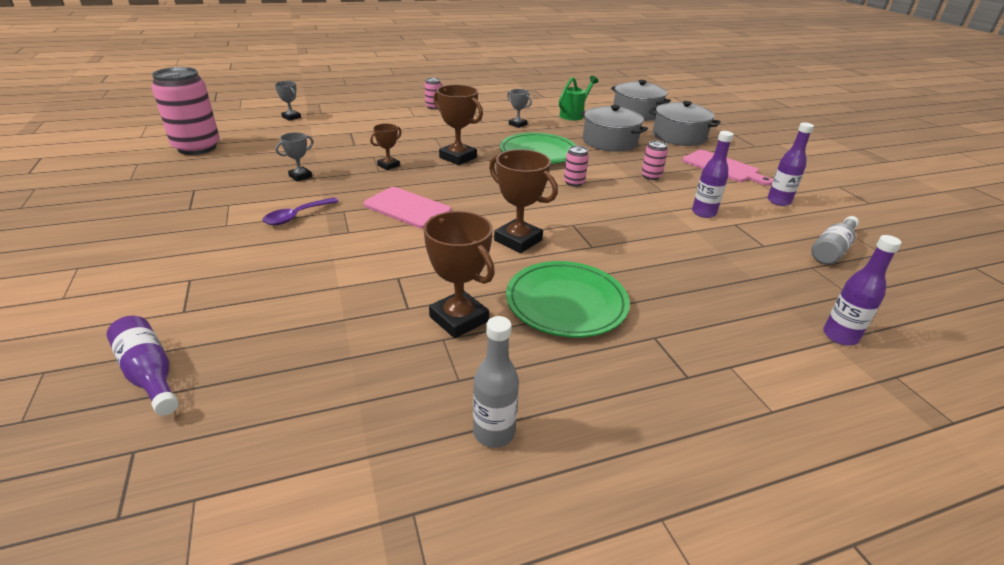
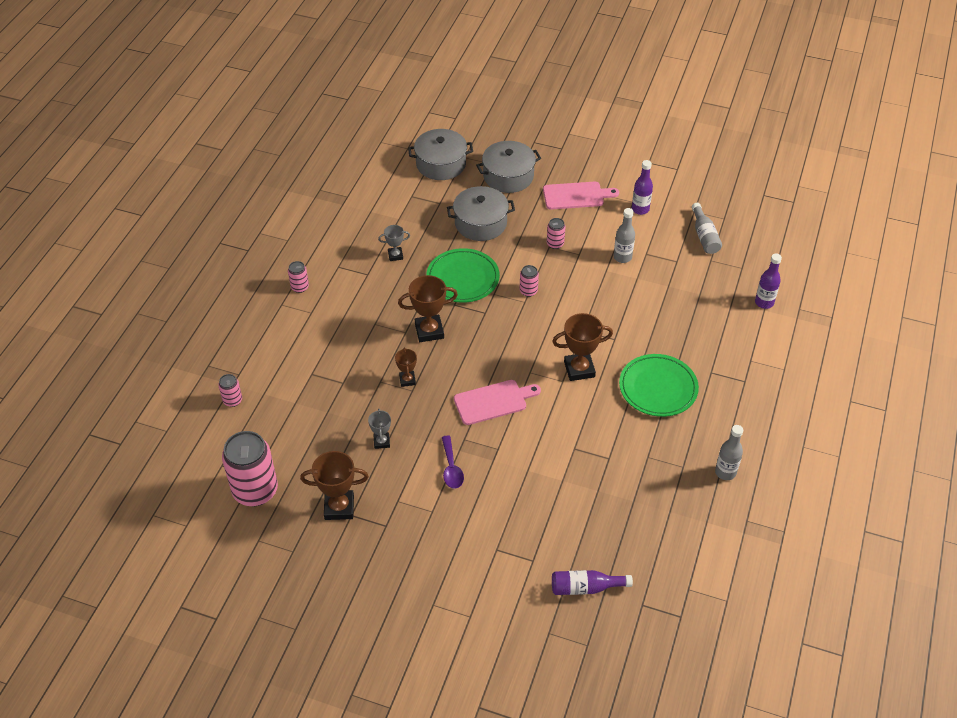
camera: 50 degrees left, 15 degrees up
(291, 117) = (232, 400): grey trophy -> pink can
(459, 319) = (636, 441): brown trophy -> brown trophy (339, 507)
(574, 115) = (408, 206): green watering can -> none
(703, 213) = (622, 257): purple bottle -> grey bottle

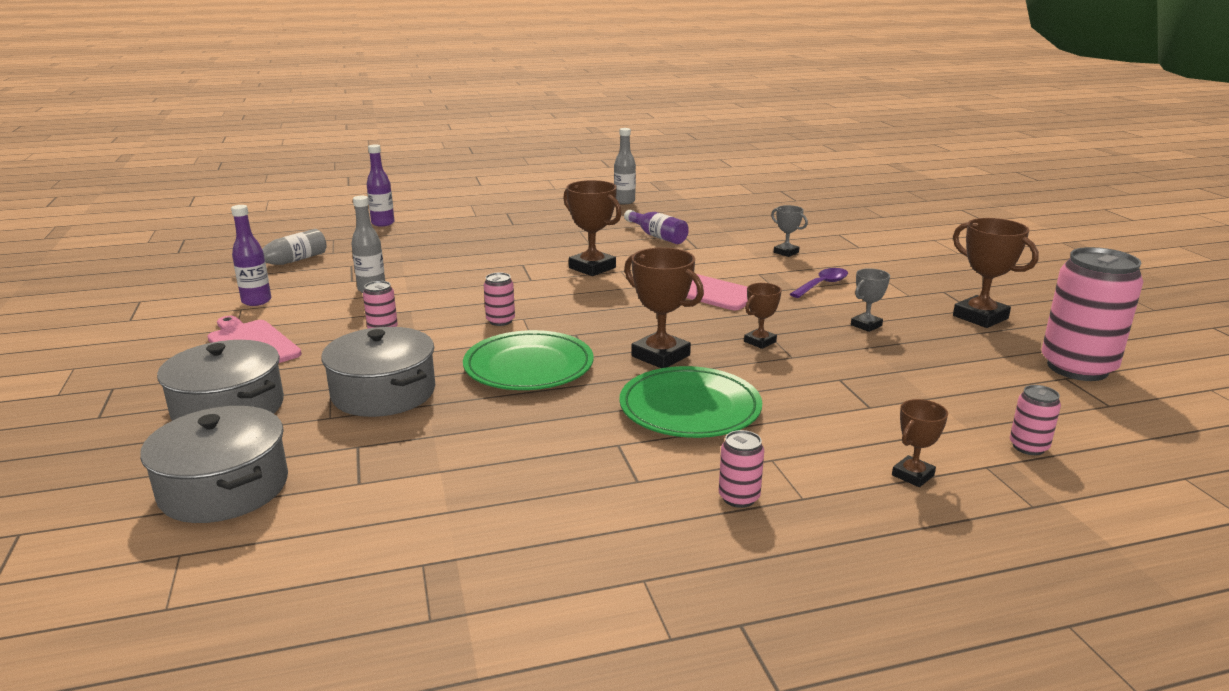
camera: 125 degrees left, 25 degrees down
(258, 346) = (913, 475): none -> brown trophy
(395, 255) = (542, 436): grey trophy -> grey trophy (786, 252)
(585, 588) = (821, 215): purple bottle -> purple bottle (657, 236)
(658, 388) = (565, 236): green plate -> green plate (690, 408)

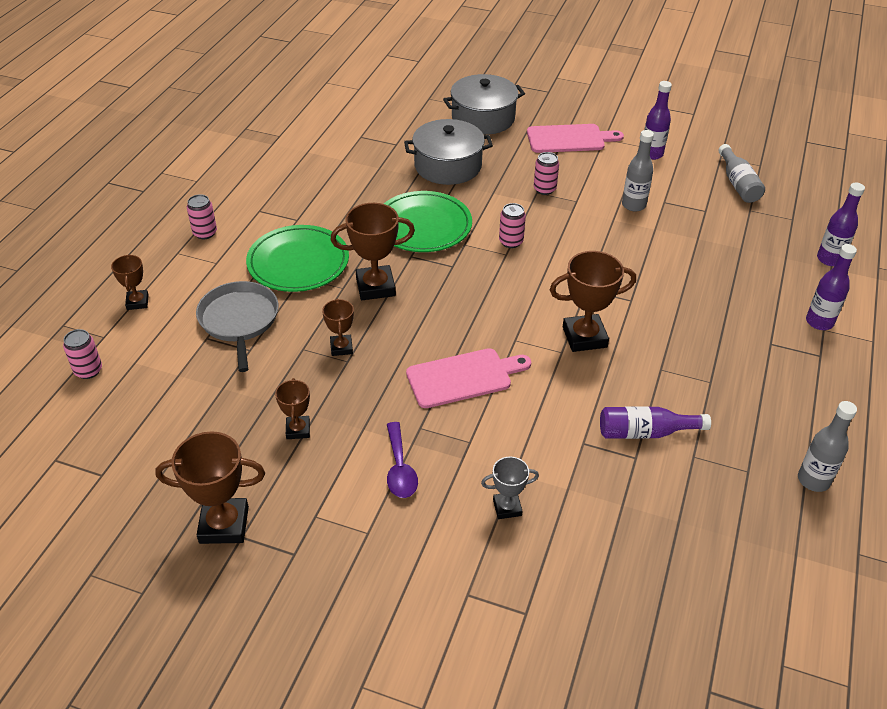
camera: 125 degrees right, 20 degrees up
(224, 488) = (399, 105): grey pot -> none
(469, 217) = (819, 322): none -> purple bottle
(820, 401) = (239, 320): none -> grey pan
(866, 325) = (298, 430): grey trophy -> brown trophy
(1077, 368) = (98, 498): pink can -> none

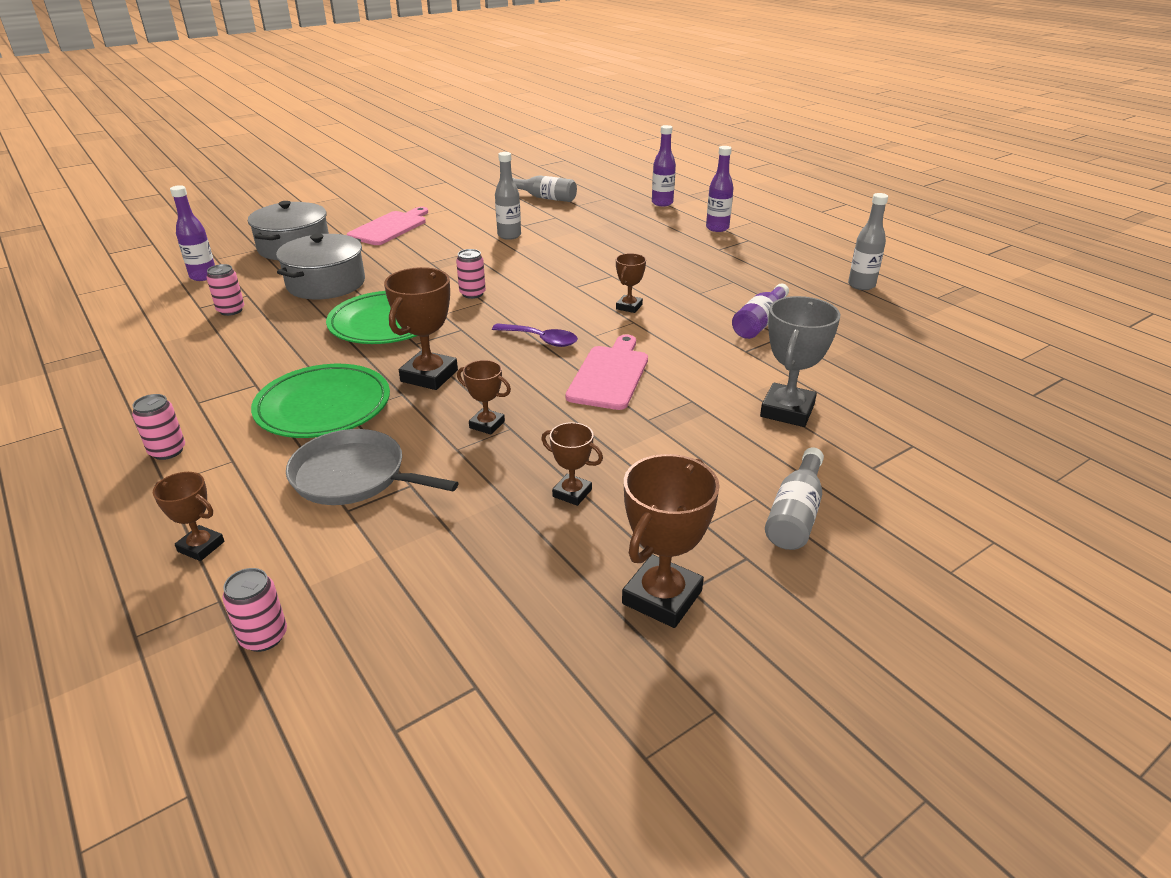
camera: 55 degrees left, 10 degrees down
(364, 564) = (795, 514): none -> grey bottle
(399, 468) = (689, 449): purple spoon -> purple spoon (541, 340)
(507, 507) = (787, 411): grey trophy -> grey trophy, size x1.76
(544, 189) = (432, 258): pink can -> pink can (231, 310)
(584, 337) = (629, 307): brown trophy -> brown trophy, size x0.57
(651, 154) = (463, 209): purple bottle -> purple bottle (203, 276)

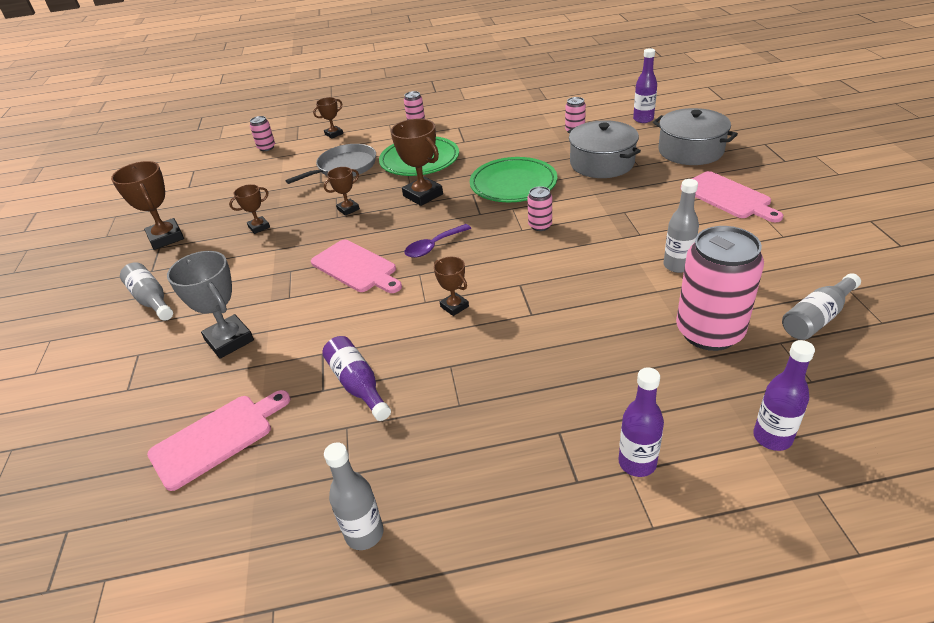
camera: 120 degrees right, 5 degrees up
(584, 221) = (709, 332): none -> pink can
(882, 365) = (217, 438): none -> pink cutting board

